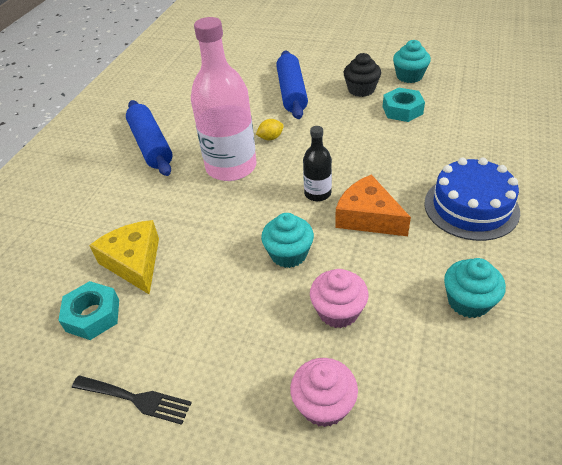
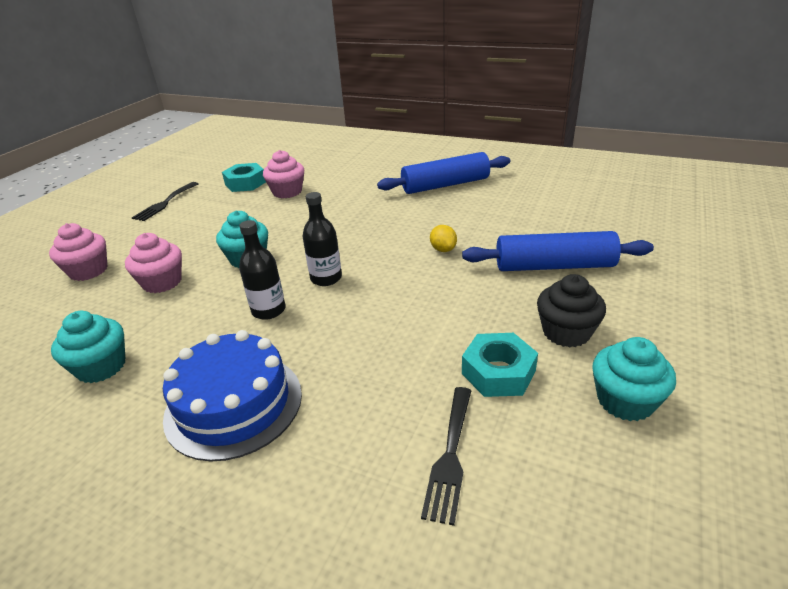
camera: 95 degrees right, 10 degrees down
(134, 262) = (287, 192): yellow cheese -> pink cupcake
(231, 167) = (394, 227): pink bottle -> none
(368, 217) = (268, 310): orange cheese -> black bottle
(468, 121) = (450, 456): none -> black fork

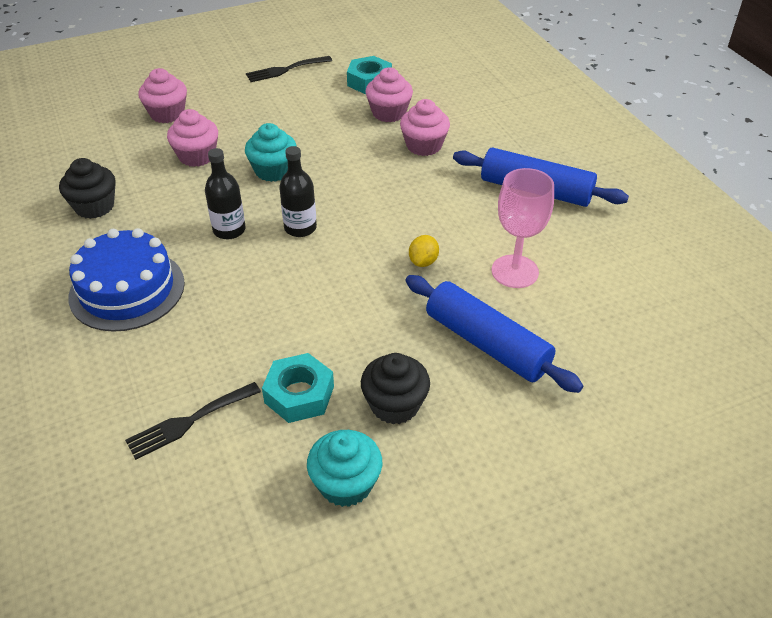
camera: 40 degrees right, 10 degrees up
(101, 367) = (94, 206): turquoise cupcake -> black cupcake
(340, 196) = (424, 146): none -> pink cupcake
(503, 225) = (515, 271): none -> pink goblet

